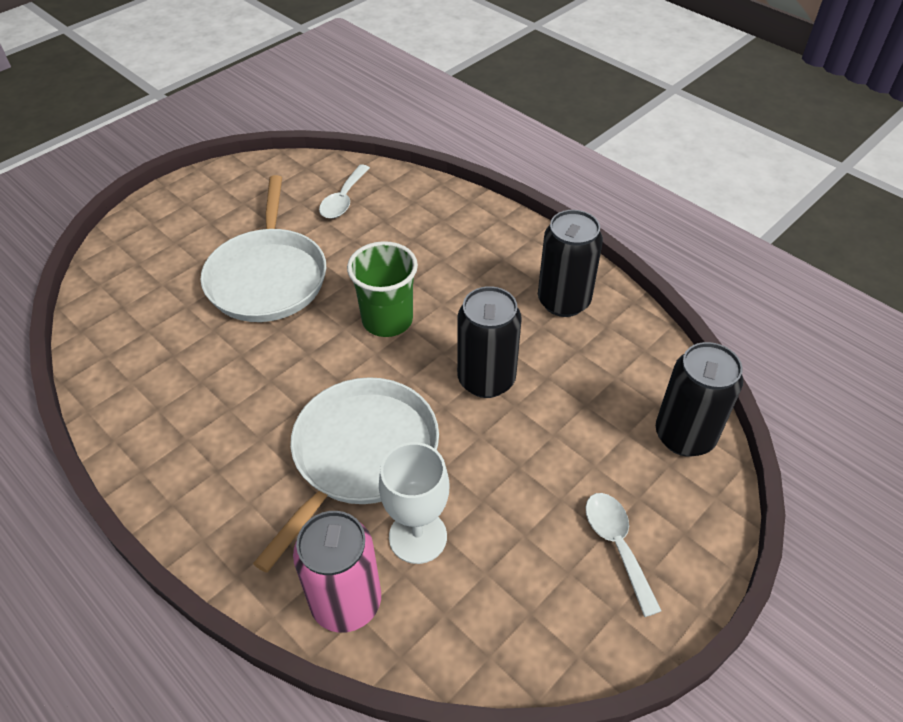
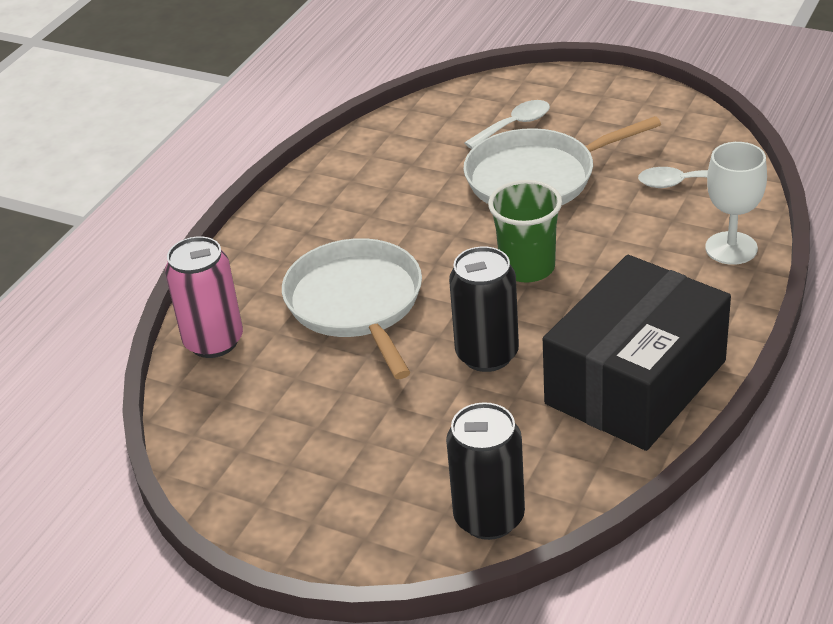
camera: 75 degrees right, 10 degrees down
(361, 455) = (357, 303): white pan -> white pan turned 120 degrees counterclockwise
(418, 536) = (288, 362): white goblet -> white goblet (731, 248)
(563, 301) = (636, 382): black can -> black box
(617, 545) = (330, 491): white spoon -> white spoon (514, 125)

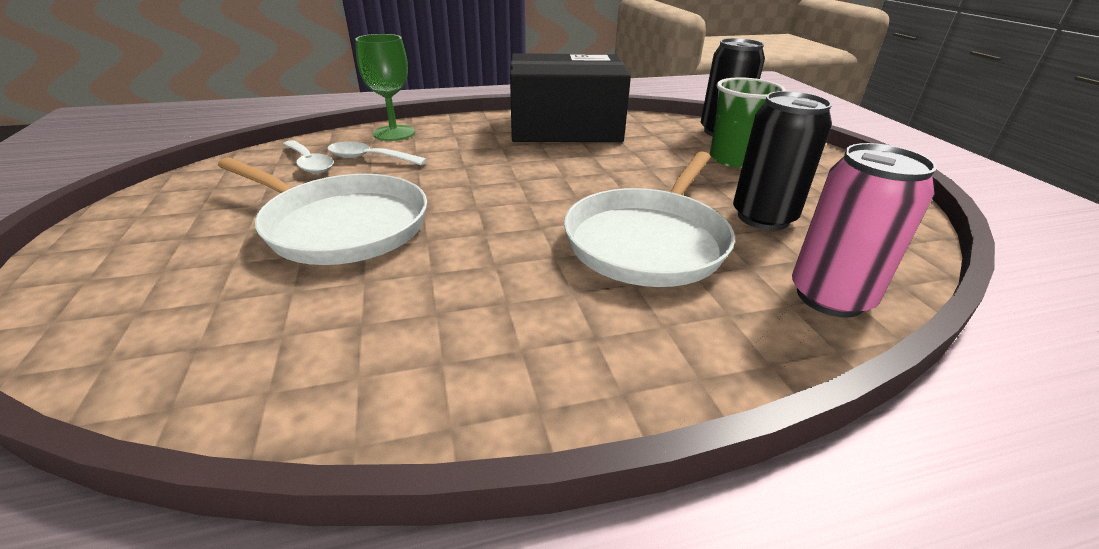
camera: 135 degrees left, 5 degrees down
(487, 355) = (612, 169): black can -> black can (763, 217)
(514, 125) = (215, 279): white spoon -> white spoon (369, 158)
(527, 267) = (495, 186): green cup -> green cup (733, 159)
(731, 248) = (394, 133): white goblet -> green goblet

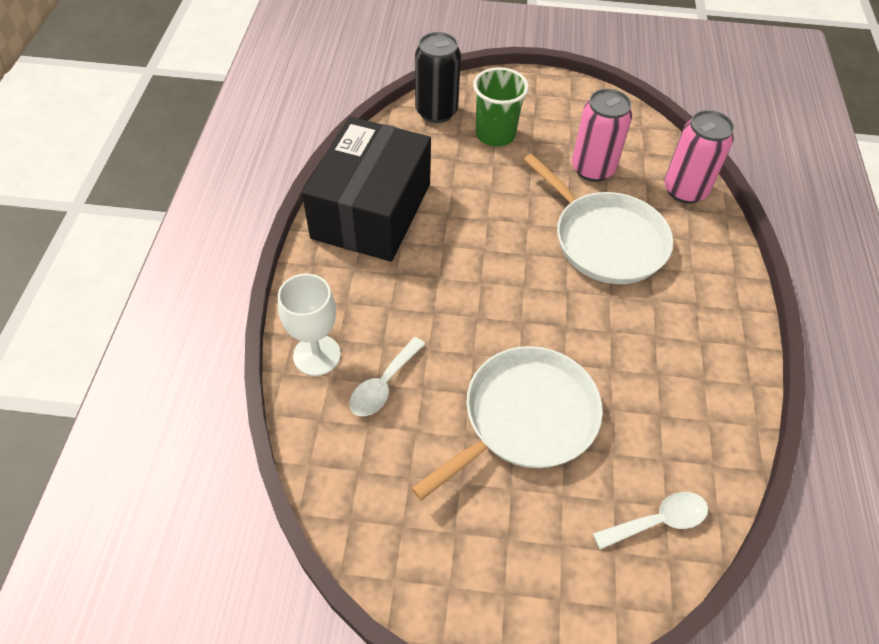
camera: 70 degrees left, 20 degrees up
(309, 163) = (374, 439): white spoon -> white spoon (658, 521)
(394, 133) = (317, 355): green goblet -> white goblet
(763, 217) = (592, 169): black can -> pink can

